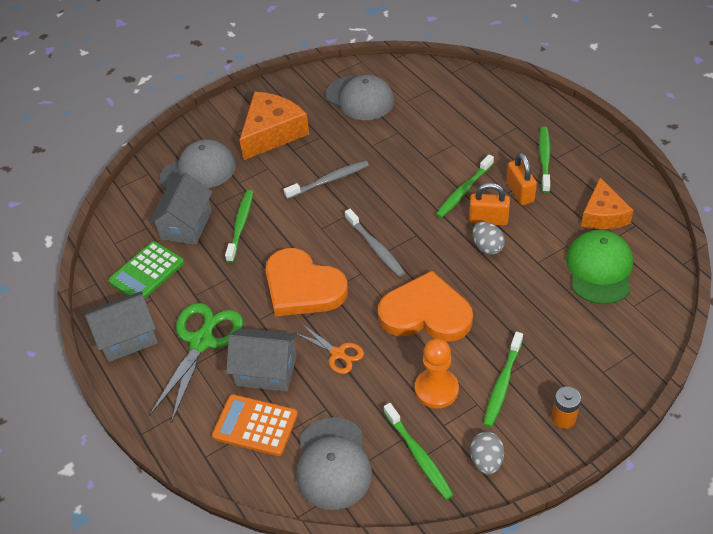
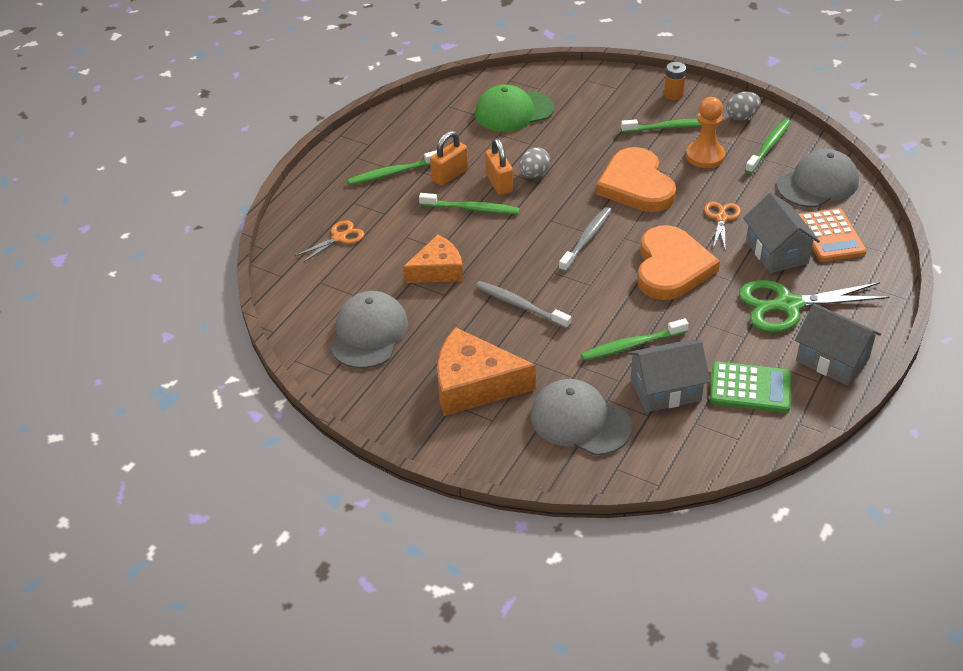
camera: 120 degrees left, 5 degrees down
(476, 109) = (339, 238): none -> orange scissors
(603, 215) = (447, 124): orange cheese -> orange cheese (438, 270)

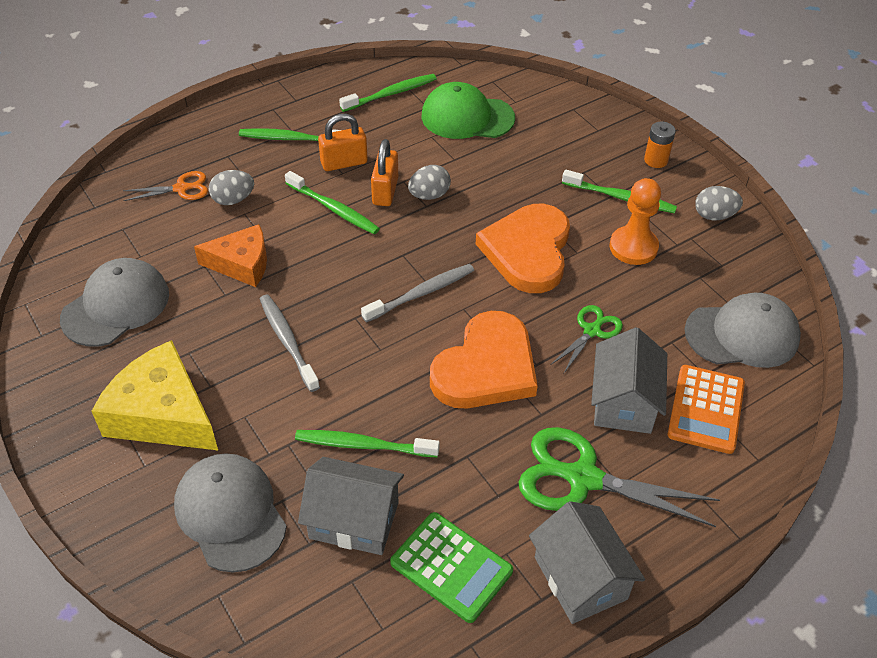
camera: 25 degrees right, 5 degrees up
(388, 230) = (233, 200): none -> grey egg
(474, 385) = (162, 414): orange cheese -> yellow cheese
(721, 218) = (592, 330): orange scissors -> green scissors
(768, 147) = (717, 264): green toothbrush -> green toothbrush (390, 94)

